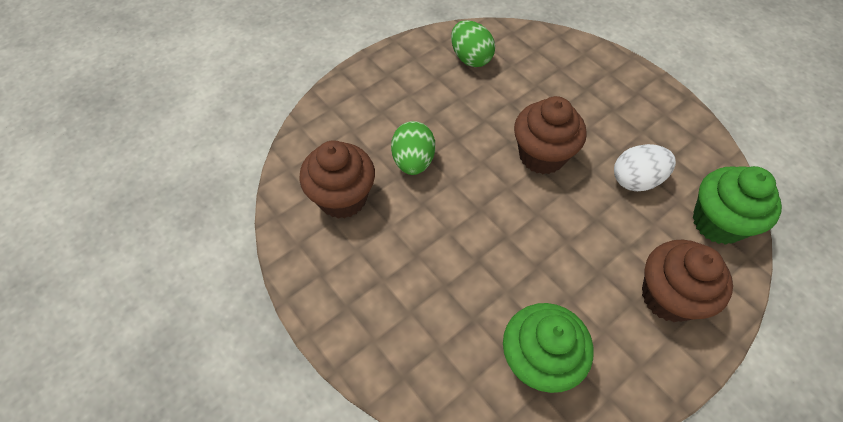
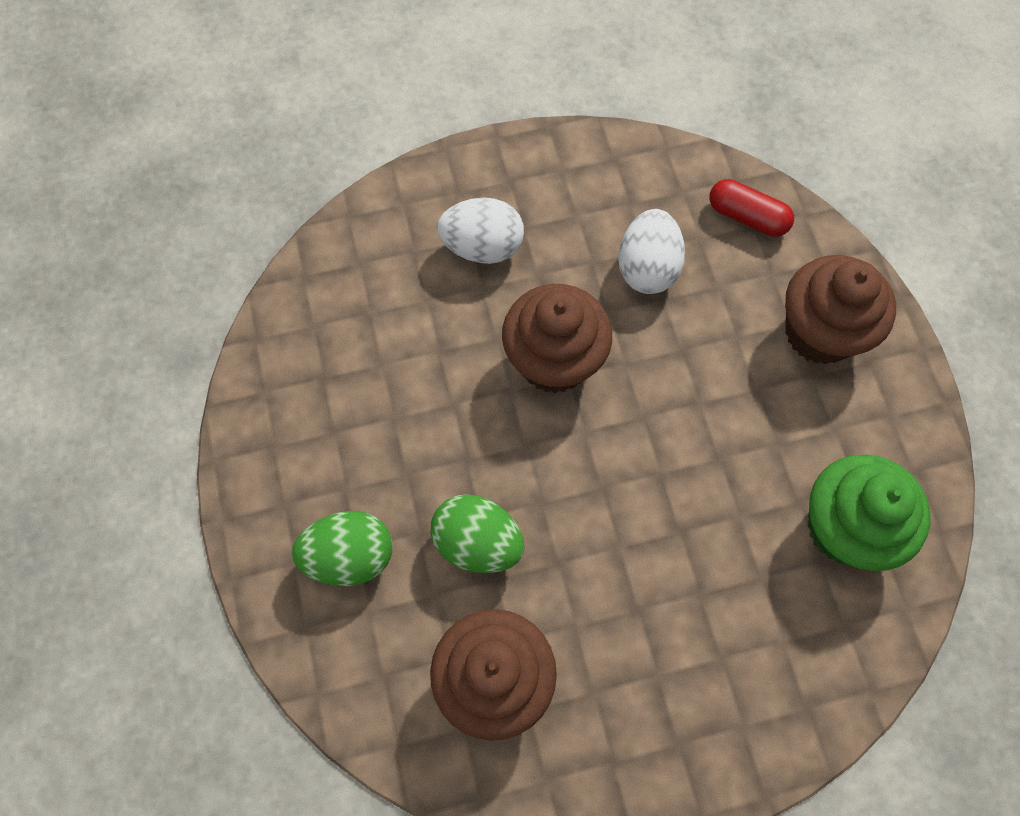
camera: 65 degrees left, 10 degrees up
(470, 58) = (322, 363): green egg -> green egg (350, 556)
(586, 96) = (482, 247): none -> white egg
(717, 222) = (747, 217): green cupcake -> red capsule

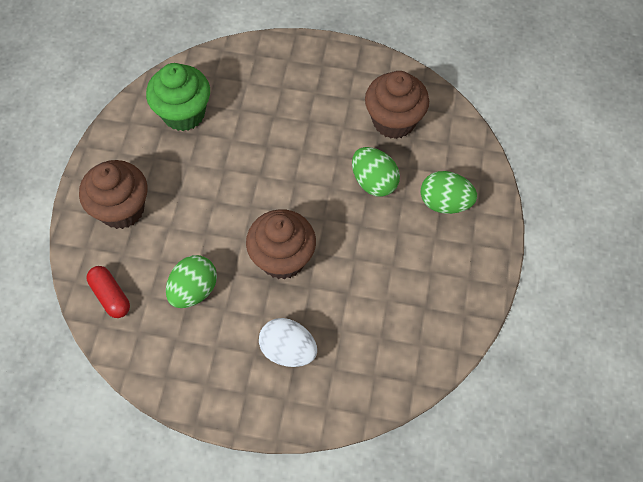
camera: 155 degrees left, 5 degrees down
(647, 268) = (194, 290): white egg -> green egg

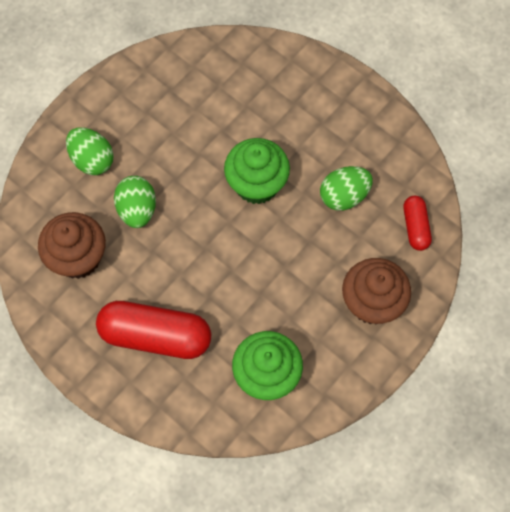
camera: 150 degrees left, 5 degrees up
(282, 258) = (256, 184): brown cupcake -> green cupcake
(288, 350) = (294, 112): white egg -> none
(290, 97) = (155, 336): none -> red capsule

